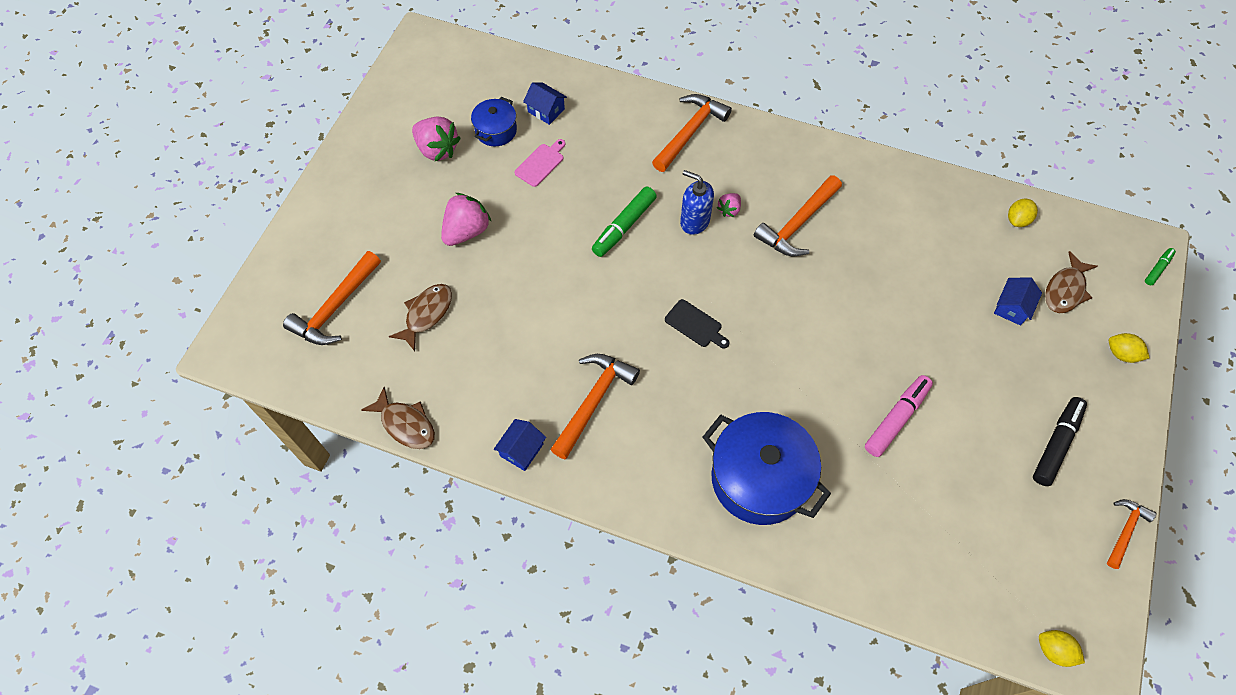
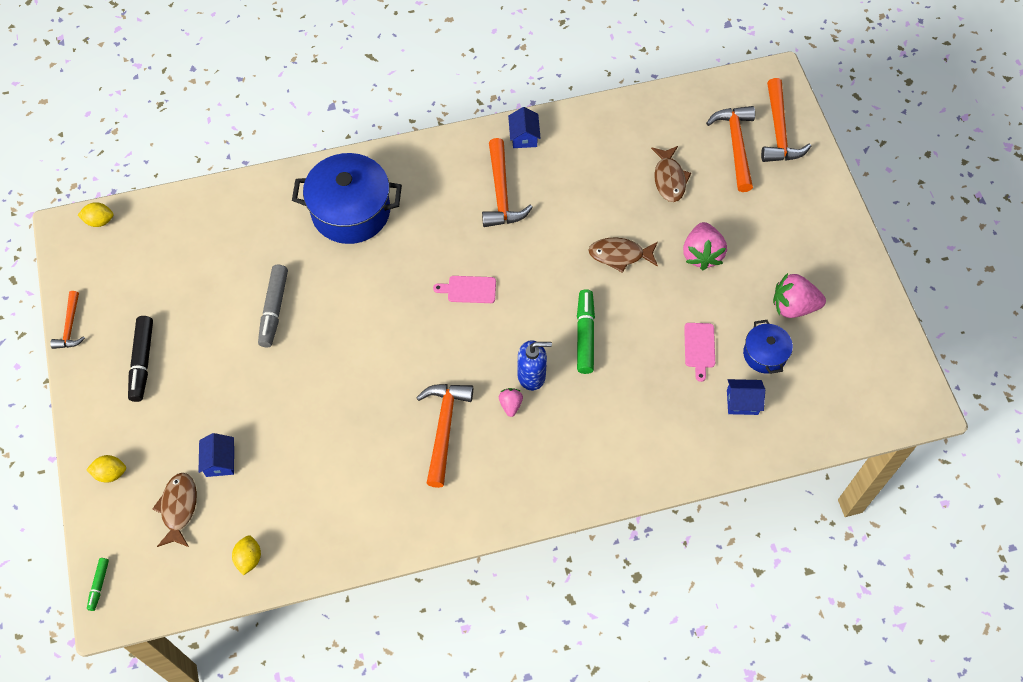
camera: 145 degrees right, 0 degrees up
(406, 424) = (613, 107): brown fish -> brown fish (620, 255)
(690, 132) = (600, 463): orange hammer -> orange hammer (779, 131)
(695, 325) = (469, 289): black cutting board -> pink cutting board
(896, 419) = (274, 309): pink marker -> grey marker

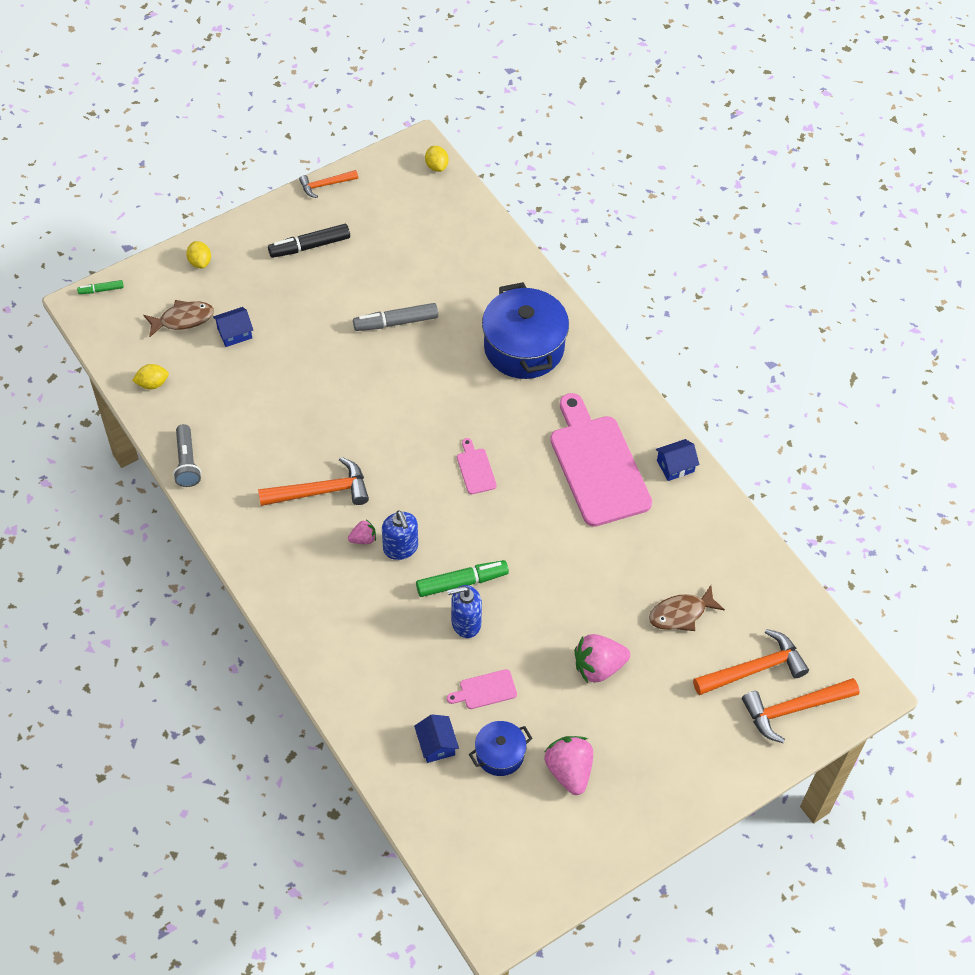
camera: 70 degrees right, 5 degrees down
(362, 546) = (187, 462): none -> grey flashlight
(501, 193) = (597, 465): orange hammer -> pink cutting board
(620, 255) = (567, 590): brown fish -> none
(627, 344) = (465, 623): none -> blue soap dispenser

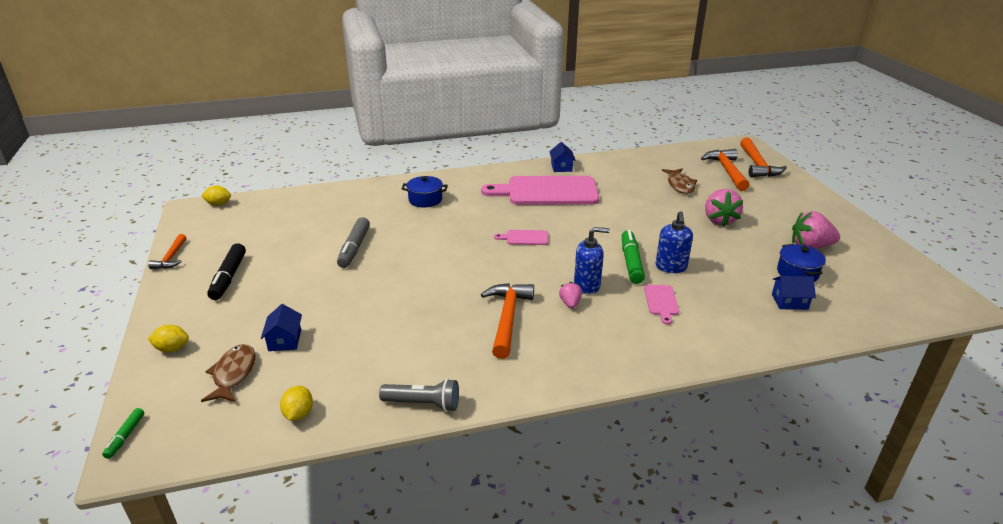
camera: 70 degrees left, 25 degrees down
(485, 690) = (736, 269): pink cutting board -> pink cutting board (661, 302)
(524, 347) = (425, 200): blue pot -> blue pot, size x0.52

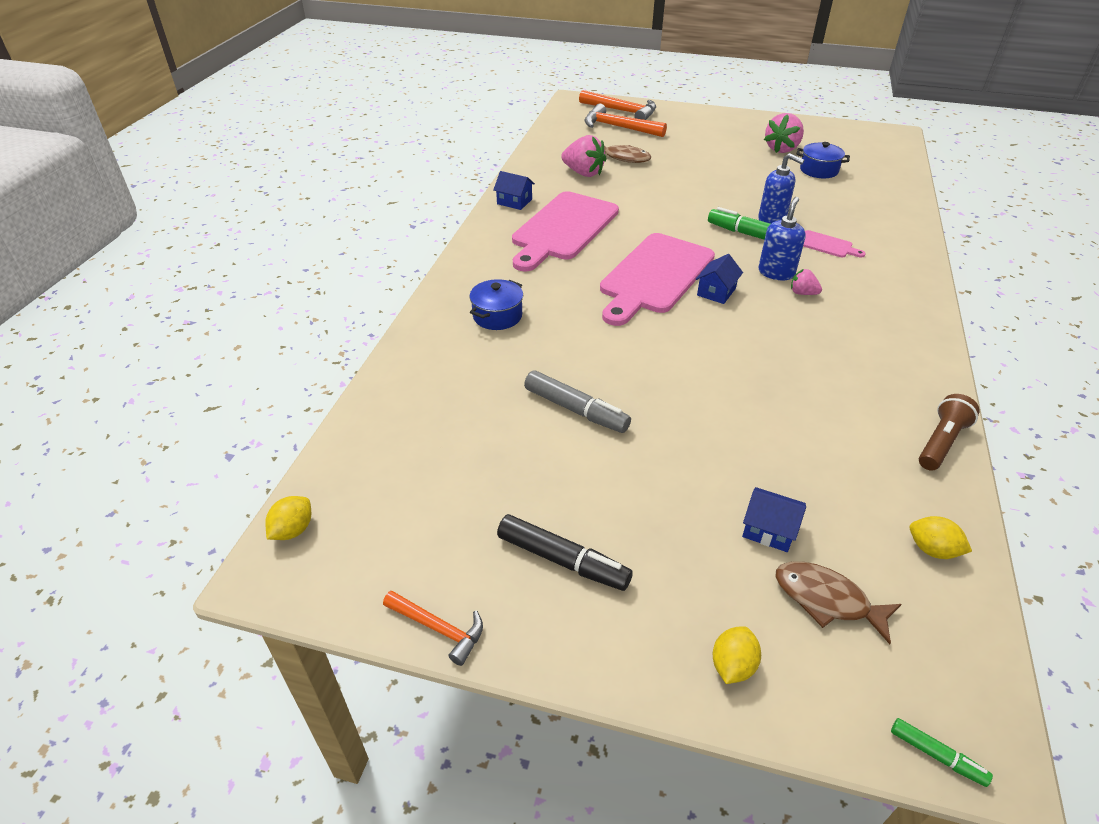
camera: 60 degrees left, 10 degrees up
(423, 404) = (941, 442): grey flashlight -> brown flashlight
(507, 318) = (809, 339): orange hammer -> none
(525, 238) = (654, 276): pink cutting board -> pink cutting board, size x2.39
(719, 220) = (707, 166): pink strawberry -> pink strawberry (583, 173)
(789, 301) = (859, 190): blue house -> blue house (716, 292)

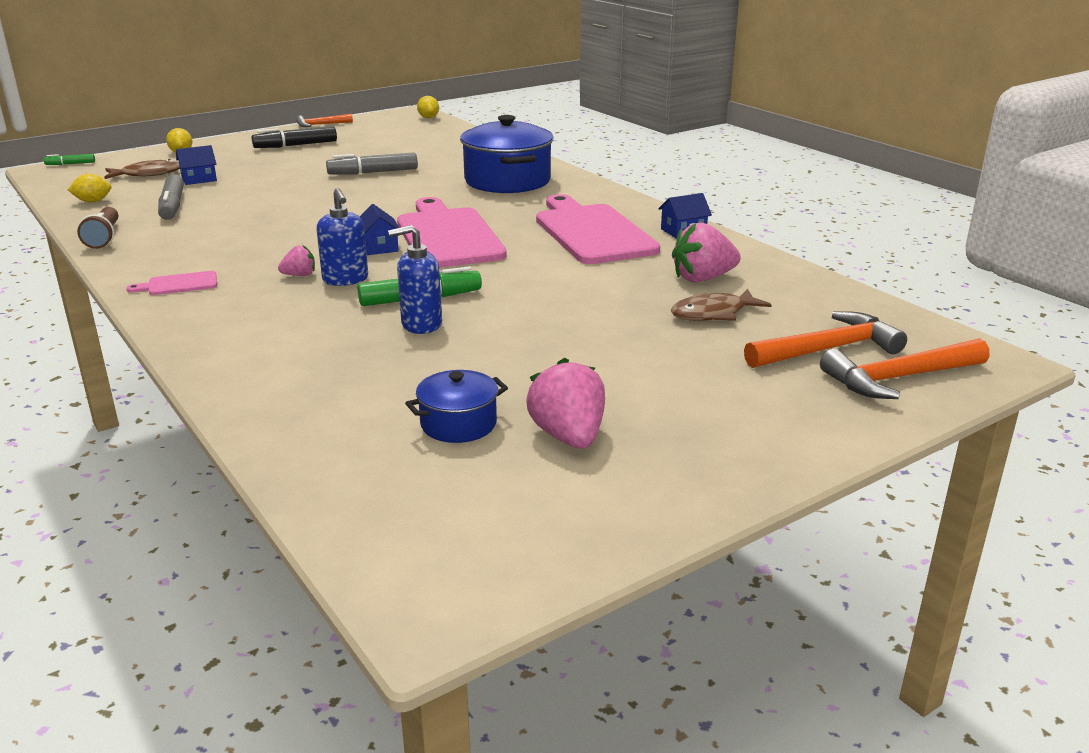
camera: 130 degrees right, 15 degrees down
(497, 316) = (507, 181): blue pot -> blue pot, size x1.92
(827, 245) = (322, 325): pink cutting board -> pink cutting board (179, 284)
(840, 471) = (172, 206): none -> grey marker

